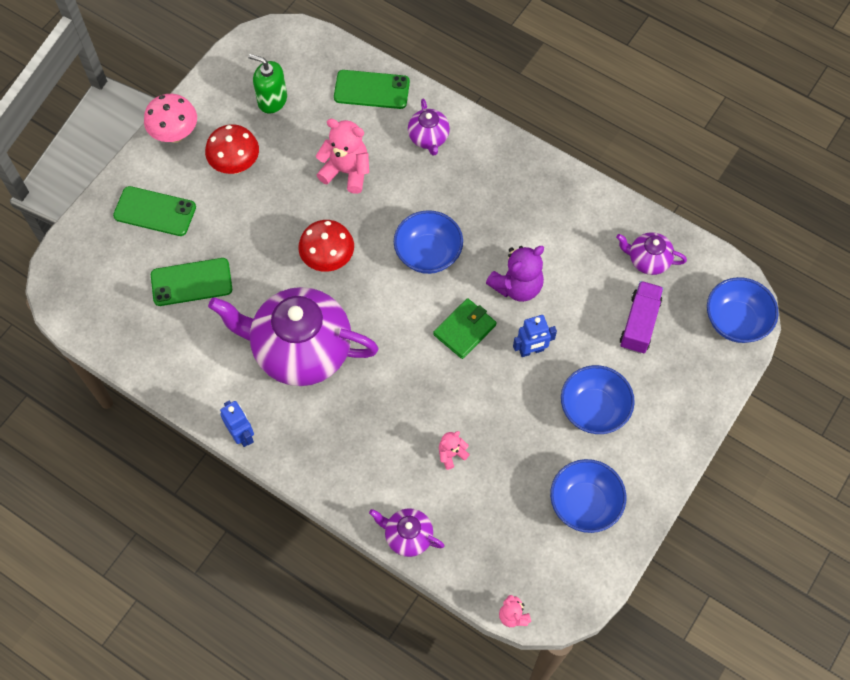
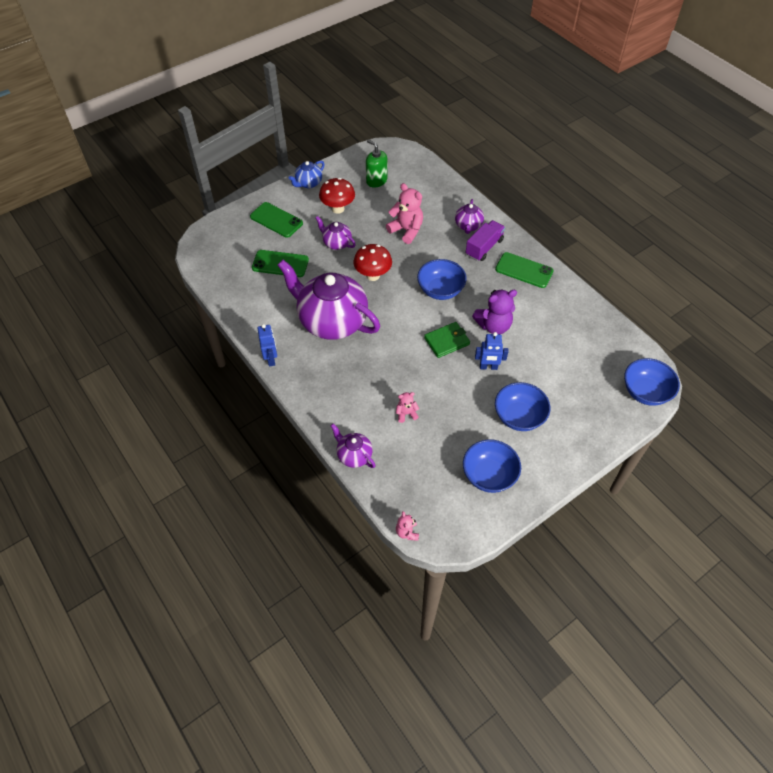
camera: 20 degrees right, 10 degrees down
(175, 134) = (308, 183): pink mushroom -> blue teapot
(371, 90) = (442, 191): green phone -> green phone (524, 270)
(639, 323) = (572, 373): purple truck -> purple truck (484, 247)
(648, 260) = (593, 336): purple teapot -> purple teapot (336, 243)

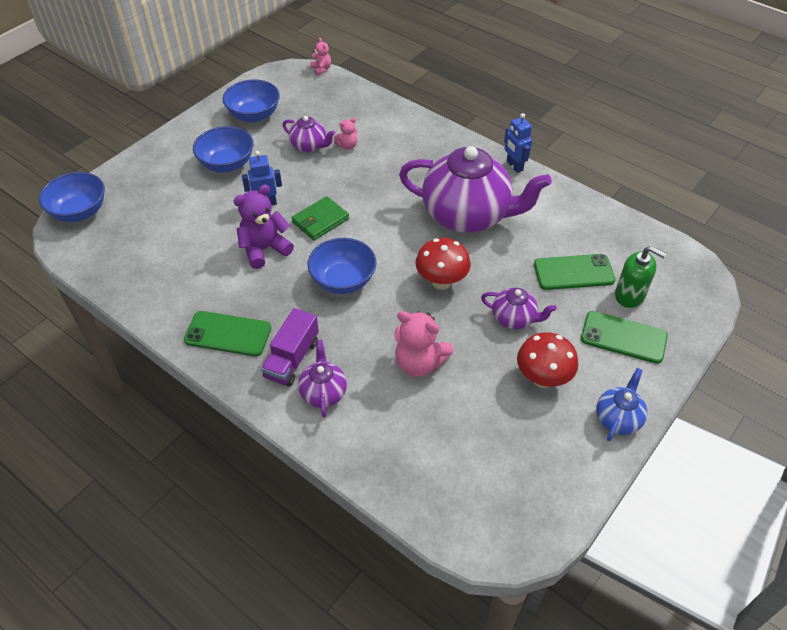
camera: 165 degrees right, 5 degrees down
(354, 455) = (387, 107): purple teapot -> purple teapot (309, 146)
(376, 181) = (506, 453): green soap dispenser -> green soap dispenser (630, 295)

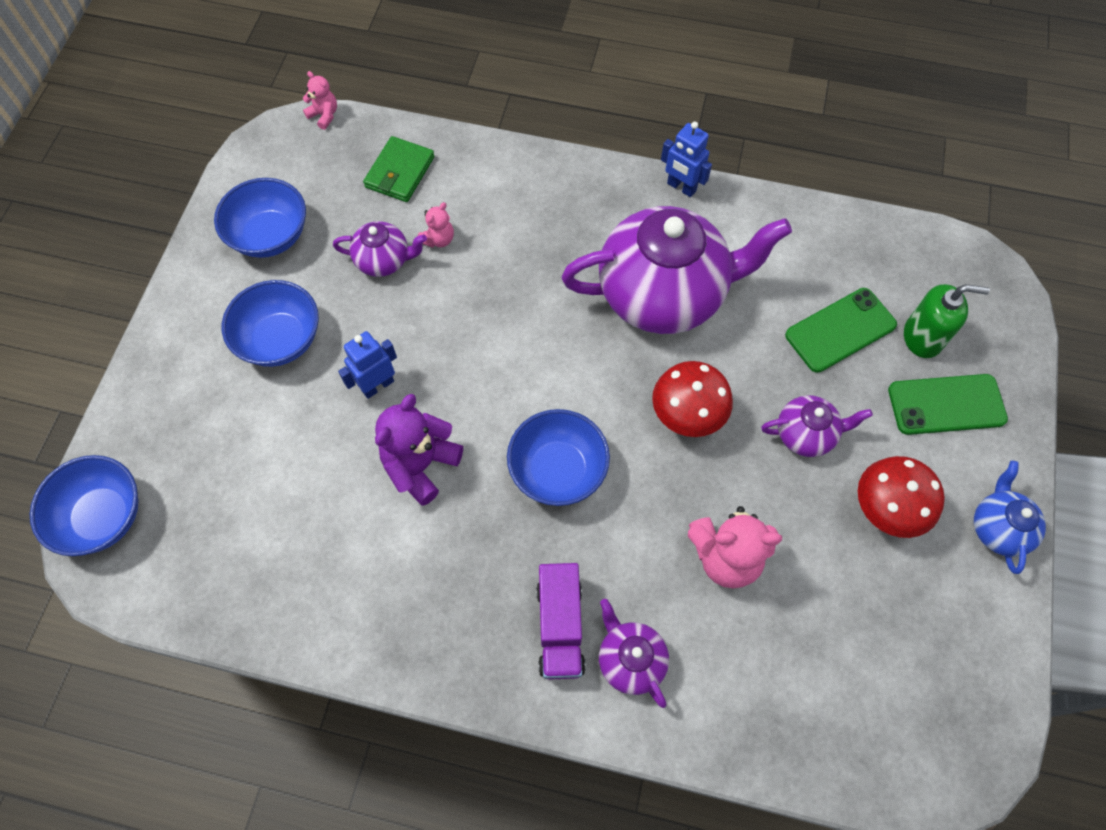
camera: 25 degrees left, 15 degrees up
(228, 334) = (450, 627): green phone -> none
(320, 220) = (472, 383): green wallet -> green wallet (400, 172)

